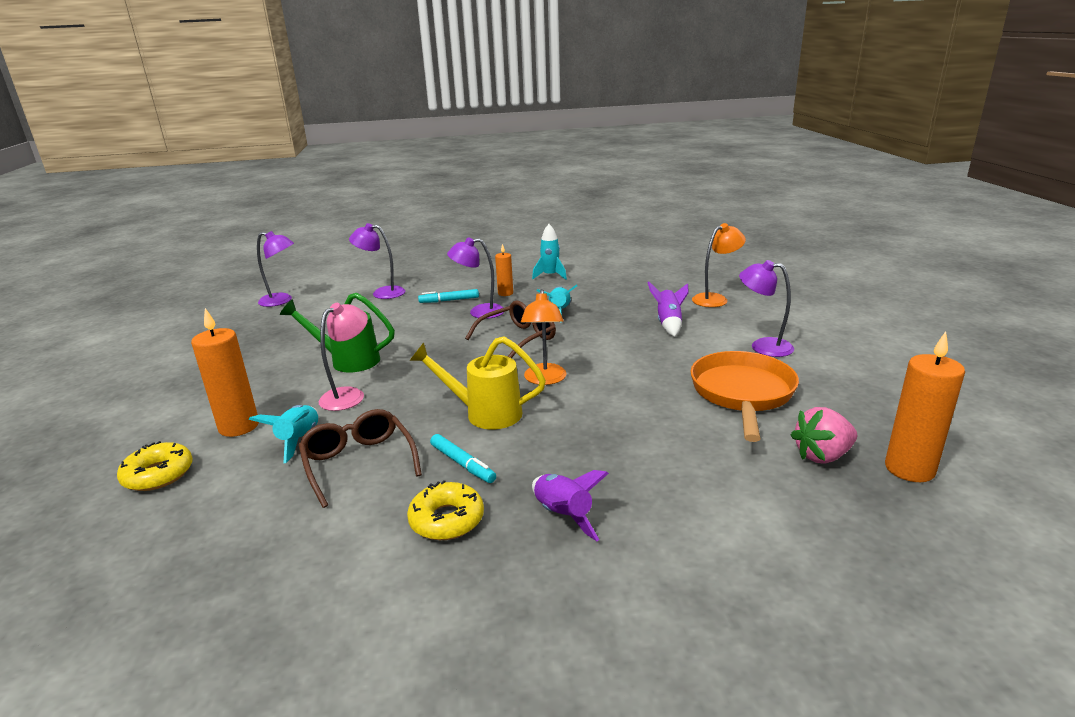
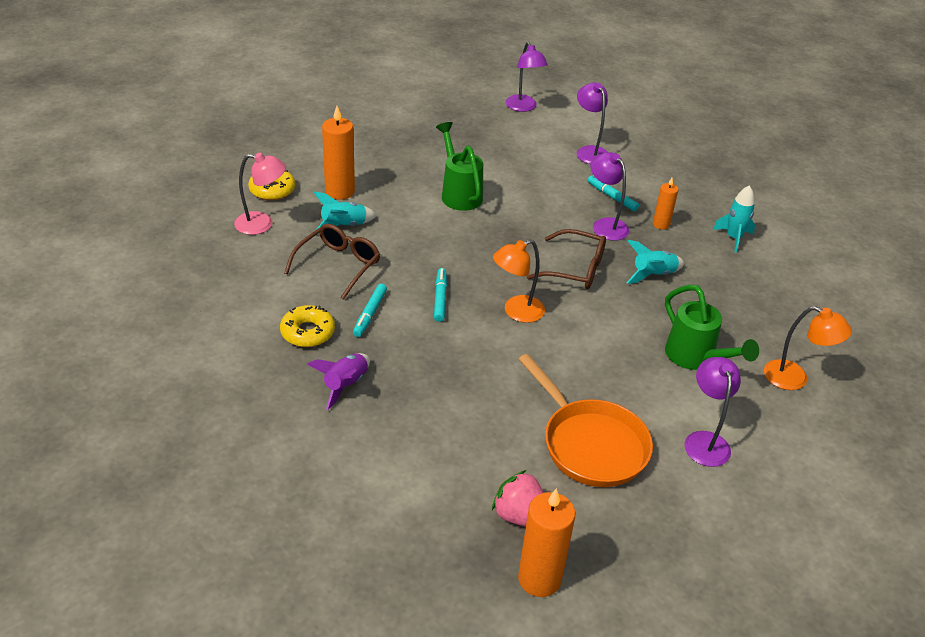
camera: 55 degrees right, 15 degrees up
(349, 395) = (413, 219): pink lamp -> pink lamp (262, 224)
(484, 413) = (440, 298): yellow watering can -> turquoise marker
(668, 324) = (695, 358): purple rocket -> green watering can
(742, 394) = (590, 444): orange pan -> orange pan turned 75 degrees clockwise

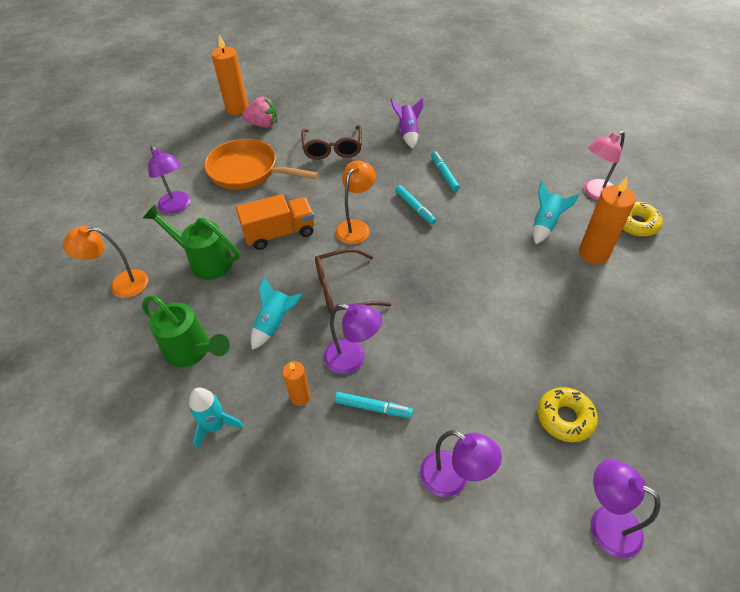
camera: 150 degrees right, 10 degrees up
(308, 332) = (463, 146): yellow donut -> yellow donut (565, 418)
(338, 266) = (505, 193): brown glasses -> brown glasses (332, 148)
(459, 193) = (508, 314): green watering can -> green watering can (193, 351)
(600, 346) = (279, 233): none -> orange truck

